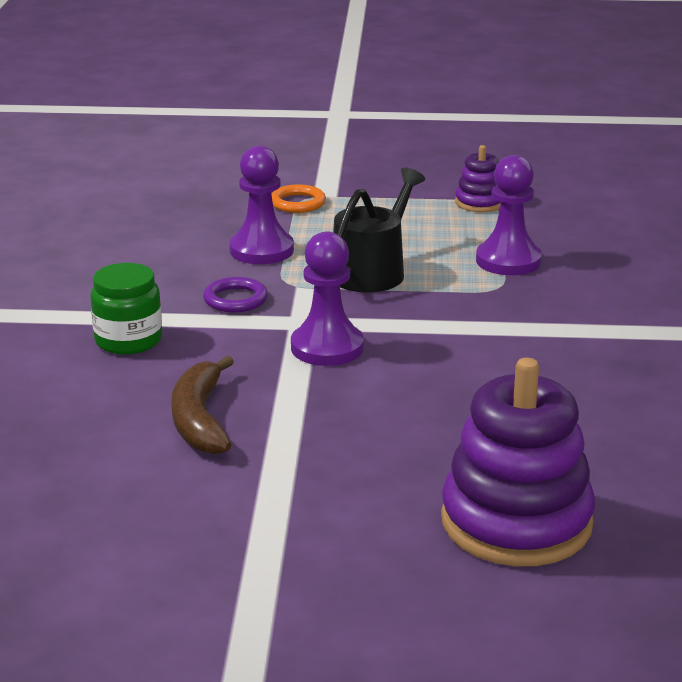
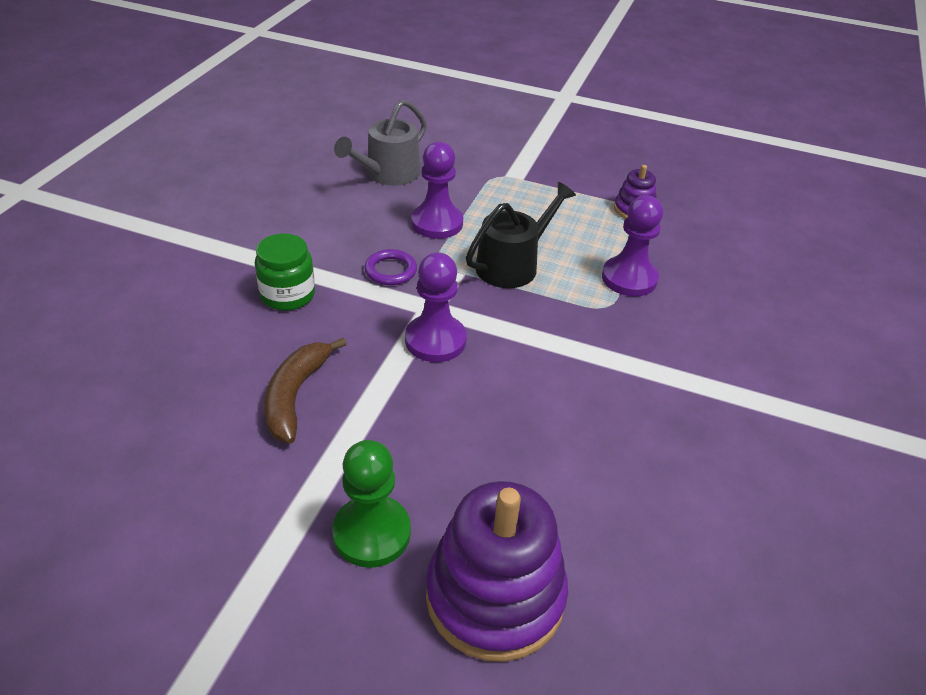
camera: 15 degrees right, 15 degrees up
(172, 216) = (388, 174): none -> grey watering can
(297, 203) = (489, 180): orange ring -> none
(360, 505) = (372, 533): none -> green pawn

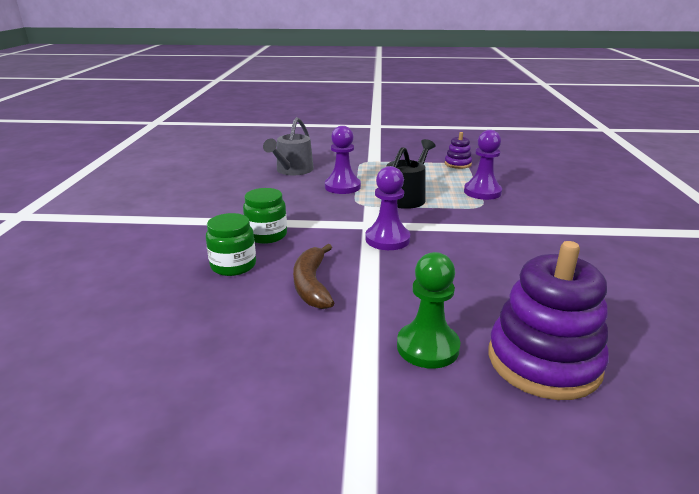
camera: 15 degrees left, 15 degrees down
(221, 339) = (233, 265): none -> green jar
(390, 270) = (329, 212): purple ring -> none

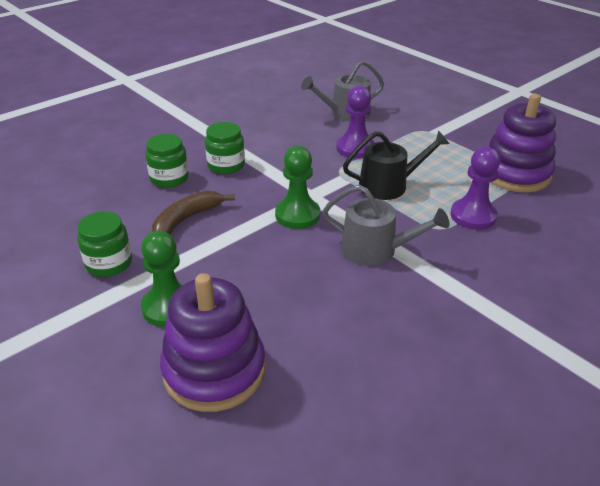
camera: 45 degrees right, 10 degrees up
(310, 352) = (109, 263): none -> green jar
(387, 239) = (297, 215): purple pawn -> green pawn
(457, 164) = (515, 174): purple stacking toy -> purple stacking toy, size x2.05
(473, 233) = (375, 250): none -> grey watering can

